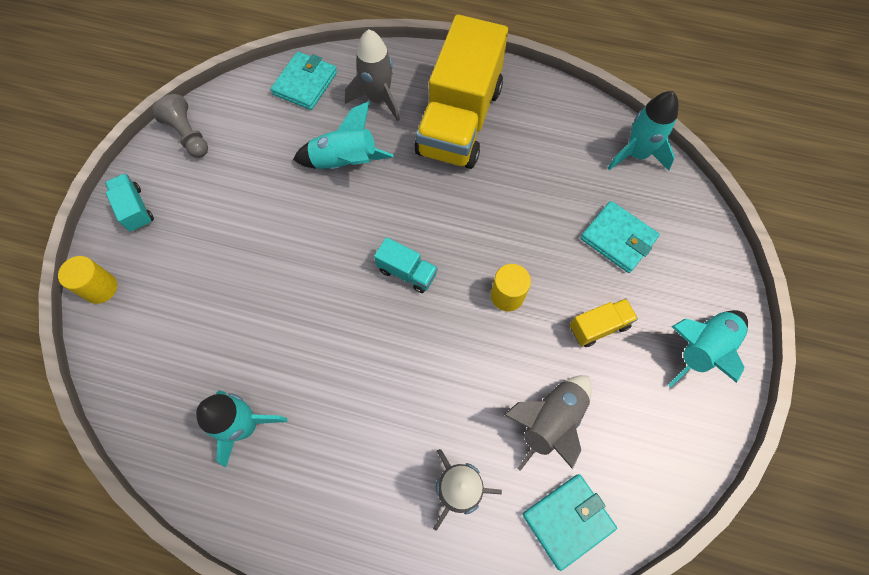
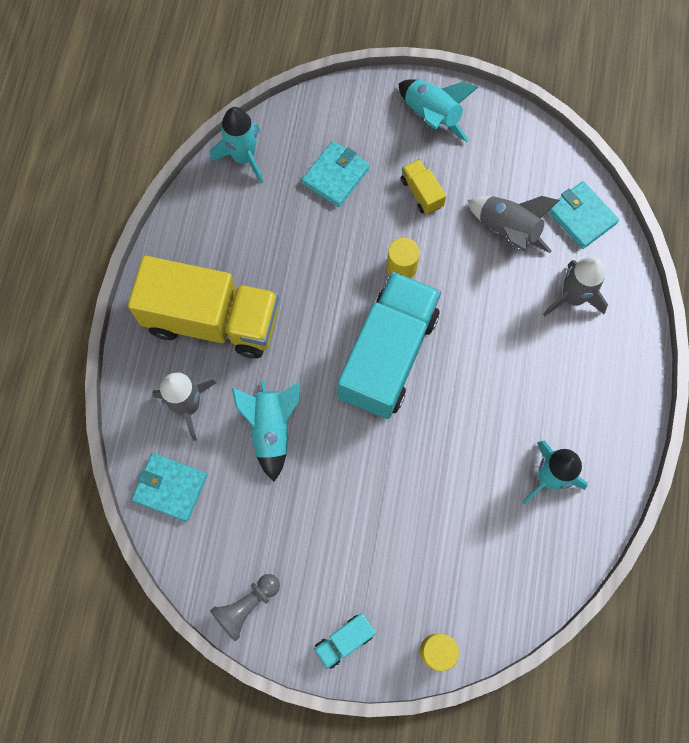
camera: 95 degrees left, 5 degrees up
(407, 272) = (387, 355): turquoise truck -> turquoise truck, size x2.43

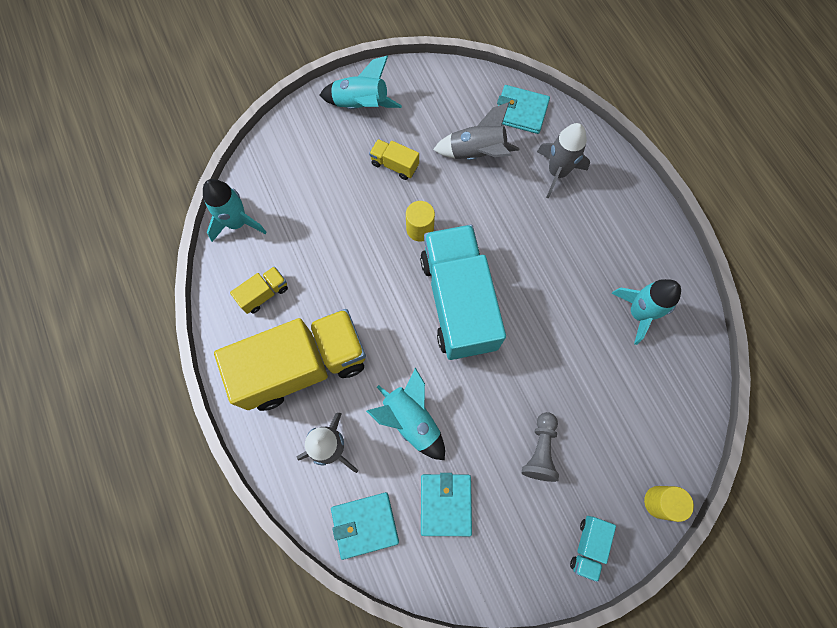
camera: 35 degrees left, 0 degrees up
(223, 236) = (264, 294): none -> yellow truck
(247, 606) = (495, 576): grey pawn -> grey pawn (540, 450)
(335, 176) = (320, 192): turquoise wallet -> turquoise wallet (445, 504)

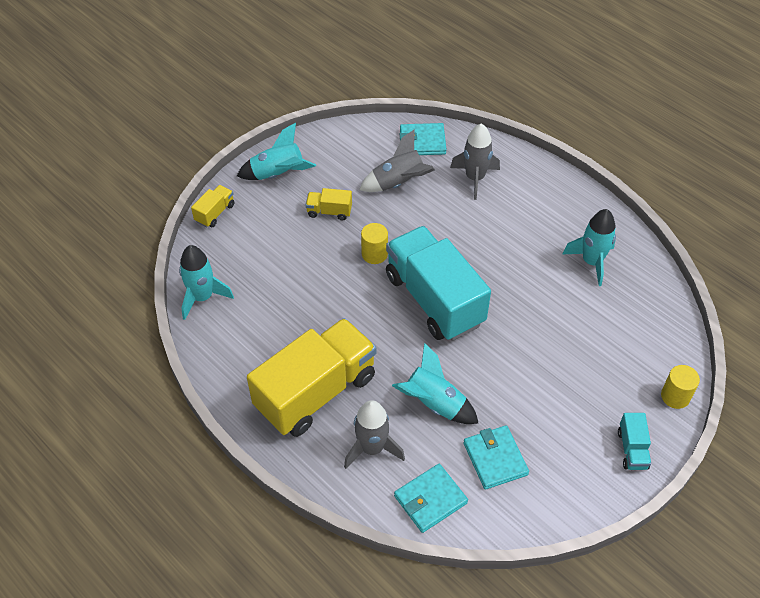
camera: 20 degrees left, 20 degrees down
(264, 294) = (253, 346): yellow truck -> yellow truck (215, 213)
(540, 450) = (558, 390): grey pawn -> none

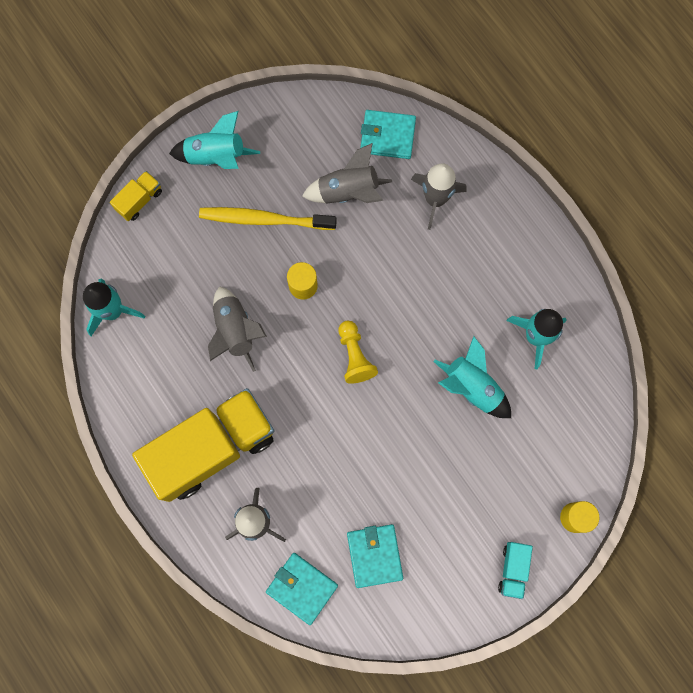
camera: 10 degrees right, 25 degrees up
(320, 296) = (235, 331): none -> grey rocket
(329, 212) = (264, 219): yellow truck -> yellow toothbrush
(430, 499) = (302, 588): turquoise wallet -> turquoise wallet turned 60 degrees clockwise
(434, 299) = (354, 356): turquoise truck -> yellow pawn
(434, 403) = (328, 482): turquoise rocket -> turquoise rocket (472, 387)

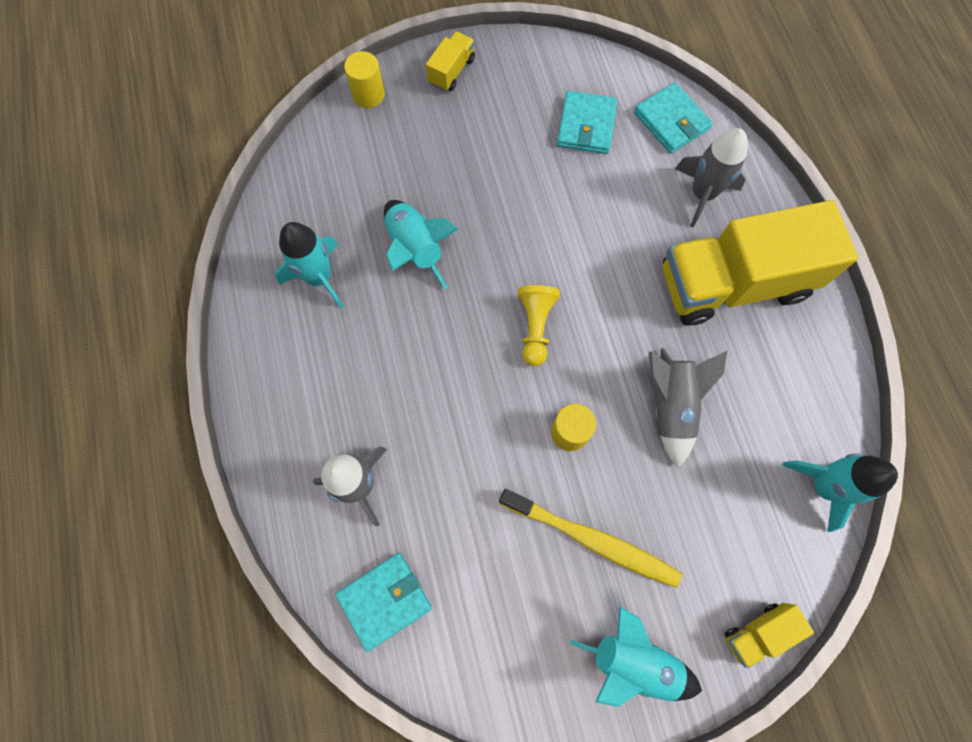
camera: 160 degrees left, 5 degrees down
(348, 191) = (467, 538): grey rocket -> none
(387, 136) = (384, 600): turquoise wallet -> turquoise wallet turned 60 degrees counterclockwise
(513, 569) = (451, 71): turquoise truck -> yellow truck

